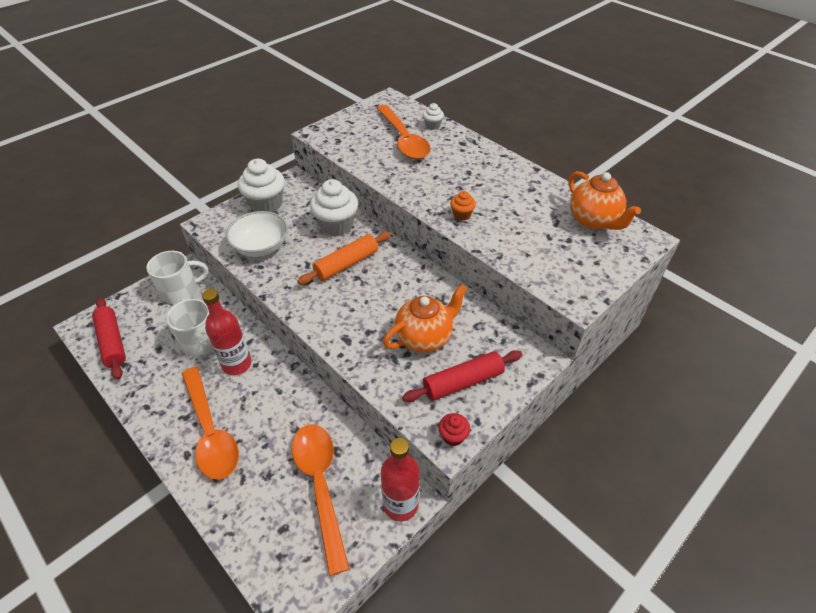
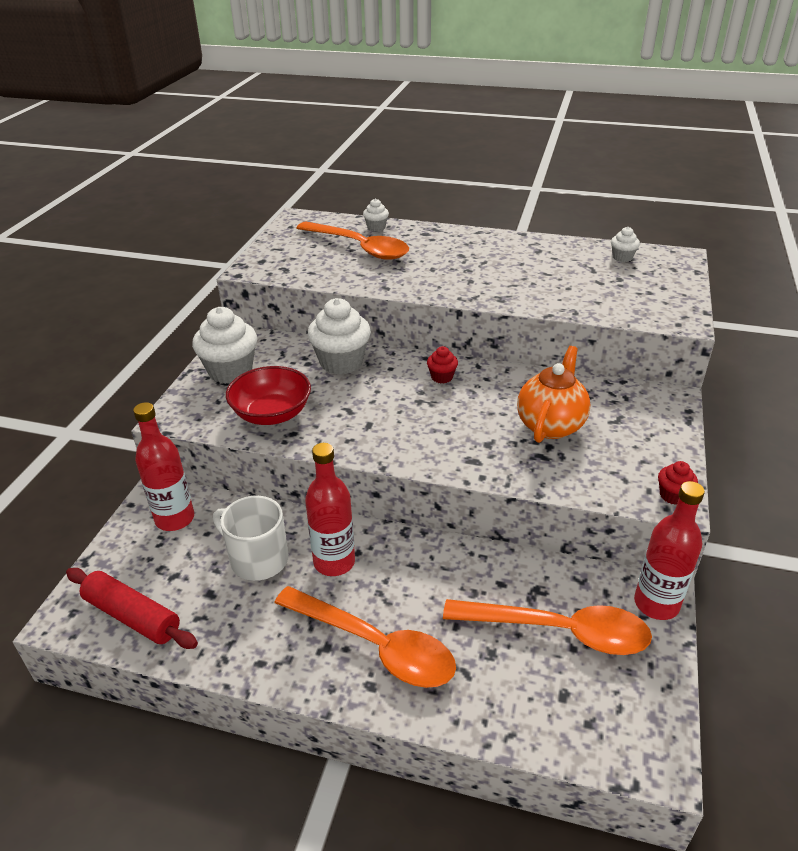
camera: 30 degrees left, 10 degrees down
(181, 291) = (175, 519): white mug -> red bottle
(261, 247) = (272, 414): white bowl -> red bowl
(320, 485) = (559, 631): orange spoon -> orange spoon turned 150 degrees clockwise
(346, 264) = (394, 393): orange rolling pin -> none
(389, 265) = (442, 377): none -> red cupcake
(462, 215) = (498, 291): orange cupcake -> none
(463, 382) = (629, 446): red rolling pin -> none
(593, 221) = (622, 257): orange teapot -> white cupcake

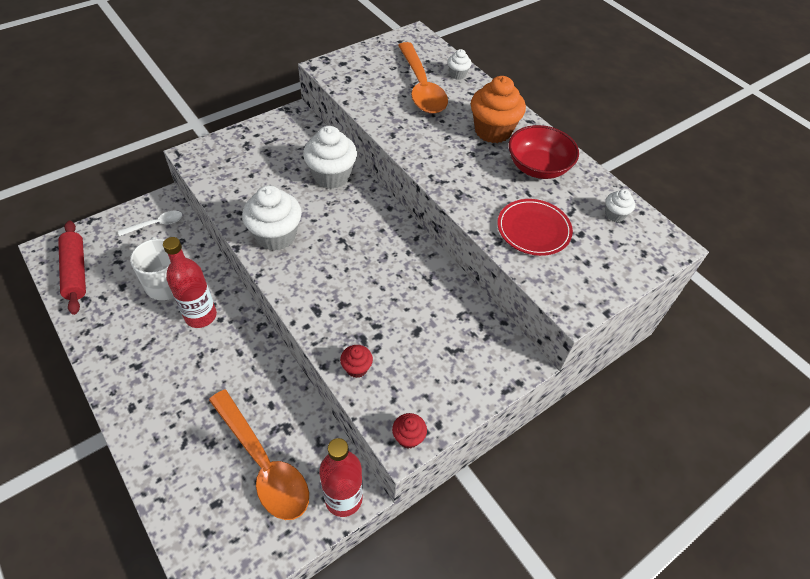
camera: 35 degrees right, 15 degrees up
(175, 519) = (156, 224): red bottle -> white spoon
(230, 371) = (260, 140): white cupcake -> white cupcake (276, 236)
(272, 414) = (245, 189): red bowl -> red bowl (538, 167)
(375, 646) = (160, 386): orange spoon -> none
(442, 377) = (380, 231): red cupcake -> red cupcake (356, 368)
(461, 249) = (492, 131): none -> orange cupcake
(550, 425) = (401, 320): orange teapot -> none
(586, 292) = (533, 229): none -> red plate

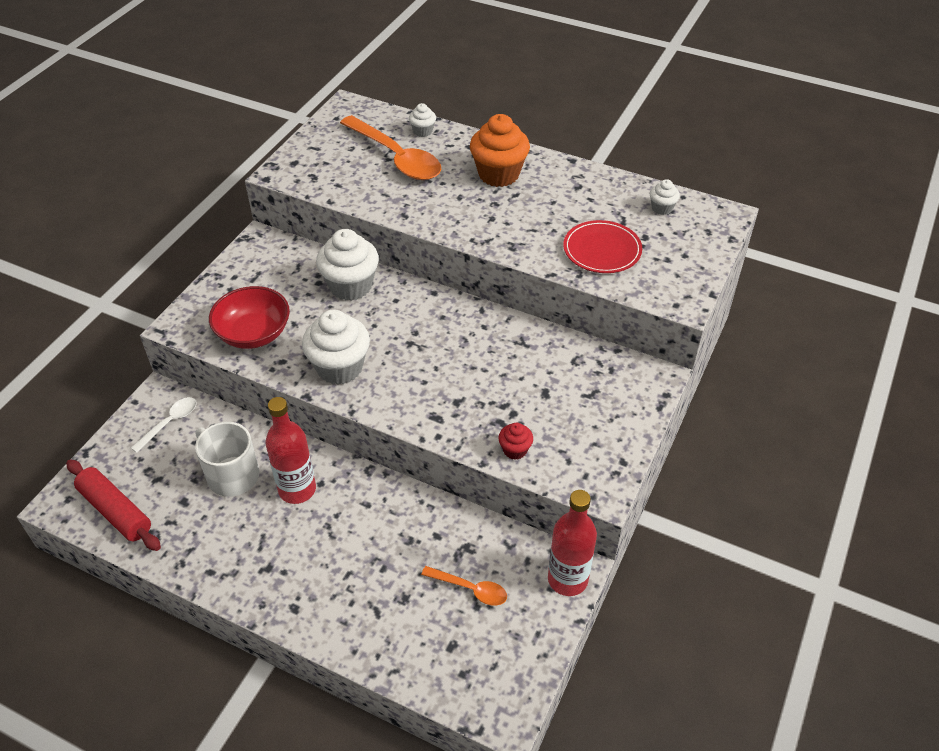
camera: 25 degrees left, 5 degrees down
(263, 463) = (470, 589): orange spoon -> orange spoon, size x0.50
(408, 437) = (605, 484): red cupcake -> none
(538, 167) = (565, 192): red bowl -> red bowl (254, 333)

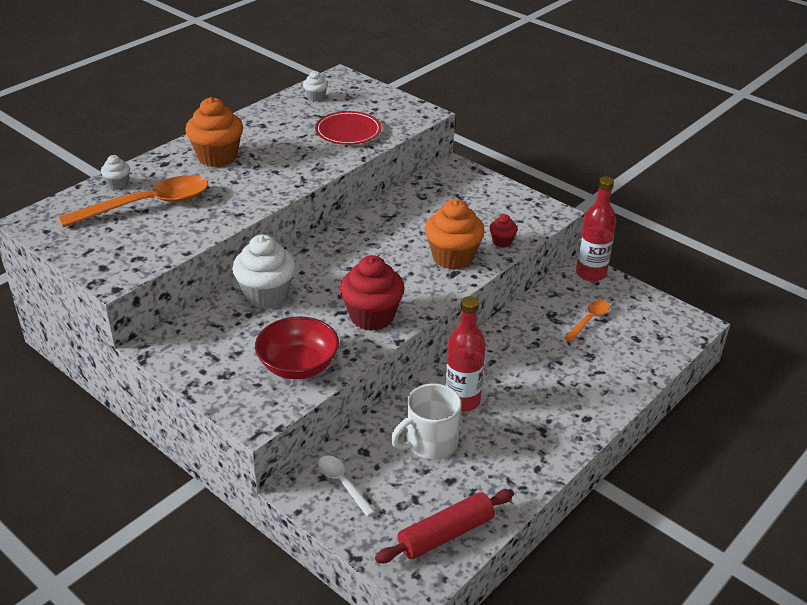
camera: 75 degrees left, 10 degrees down
(339, 367) = (372, 316): white cupcake -> red cupcake
(465, 411) = (453, 257): none -> orange cupcake

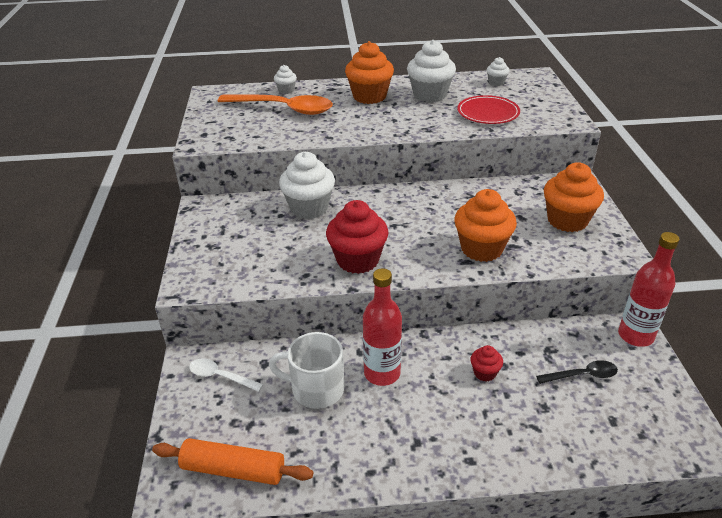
camera: 45 degrees right, 0 degrees up
(273, 133) = (430, 95): none -> white cupcake
(298, 365) = (261, 266): red bowl -> none
(342, 483) = (220, 376): white spoon -> white spoon turned 75 degrees counterclockwise
(445, 534) = (233, 469): red rolling pin -> orange rolling pin
(485, 204) = (567, 220): none -> orange cupcake
(502, 242) = (542, 257): red cupcake -> red cupcake (484, 373)
(589, 320) = (582, 375): orange spoon -> black spoon

